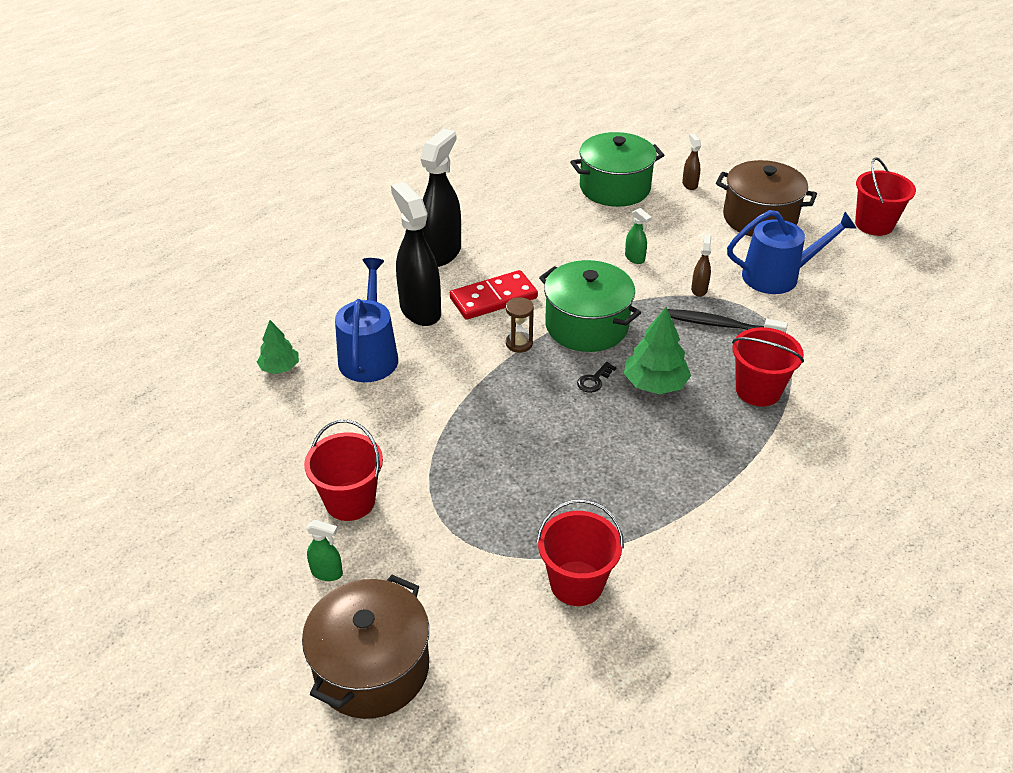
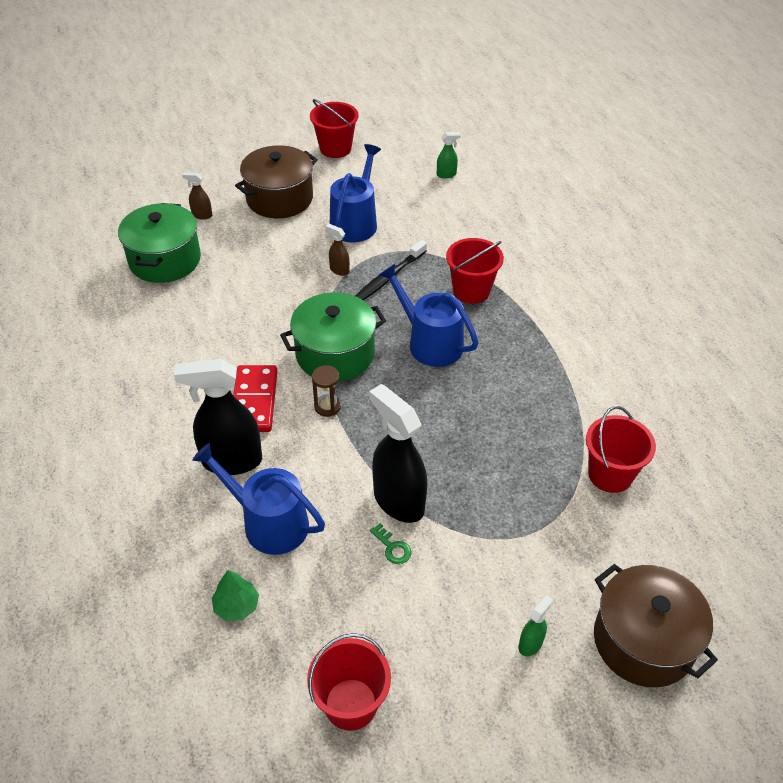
camera: 65 degrees left, 5 degrees up
(350, 501) = (454, 599): red bucket -> red bucket (351, 704)
(385, 440) = (392, 547): none -> green key
(442, 253) = (157, 414): black spray bottle -> black spray bottle (398, 501)
(594, 380) = (404, 377): black key -> none
(635, 258) = (271, 289): green spray bottle -> green spray bottle (446, 174)
(655, 384) = (430, 342): green tree -> blue watering can

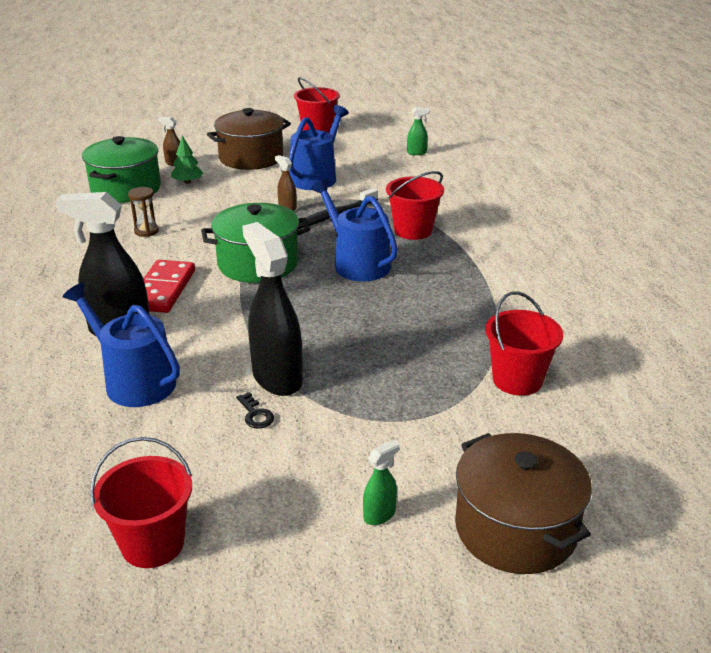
camera: 10 degrees right, 15 degrees down
(236, 606) = (69, 444): green tree -> green tree (187, 182)
(327, 406) = (234, 300): brown hourglass -> brown hourglass (146, 231)
(392, 547) = (255, 414): green key -> black key

